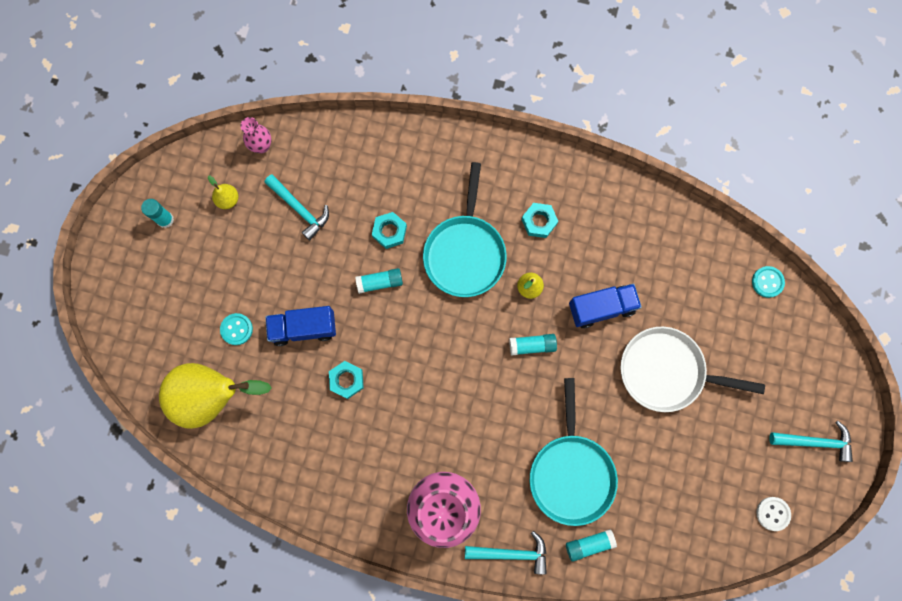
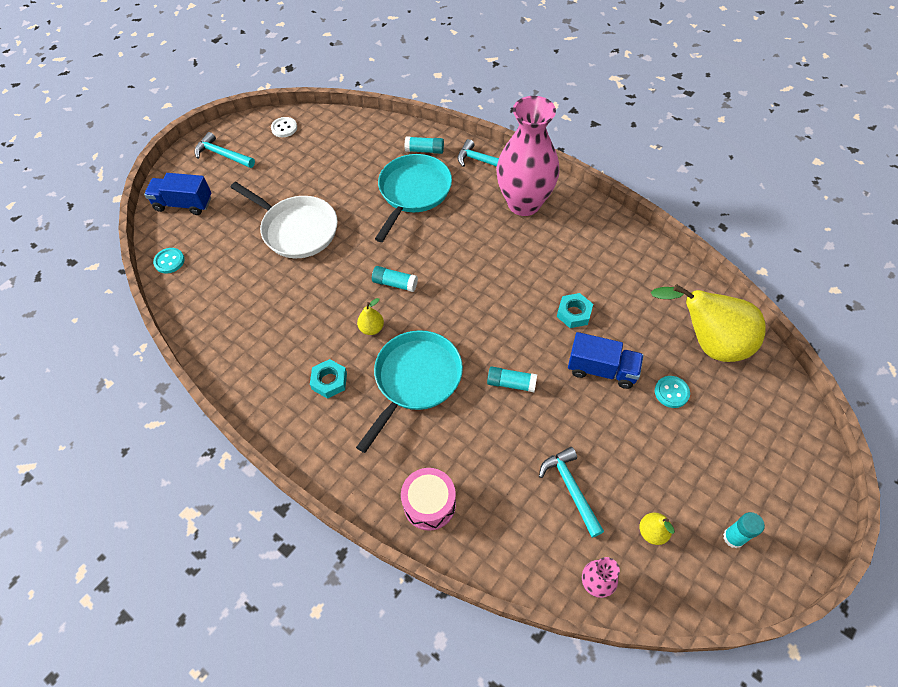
camera: 155 degrees left, 20 degrees down
(389, 231) = (482, 427): turquoise nut -> none
(406, 154) = (429, 504): none -> pink drum
(601, 308) = (318, 290): blue truck -> blue truck (183, 204)

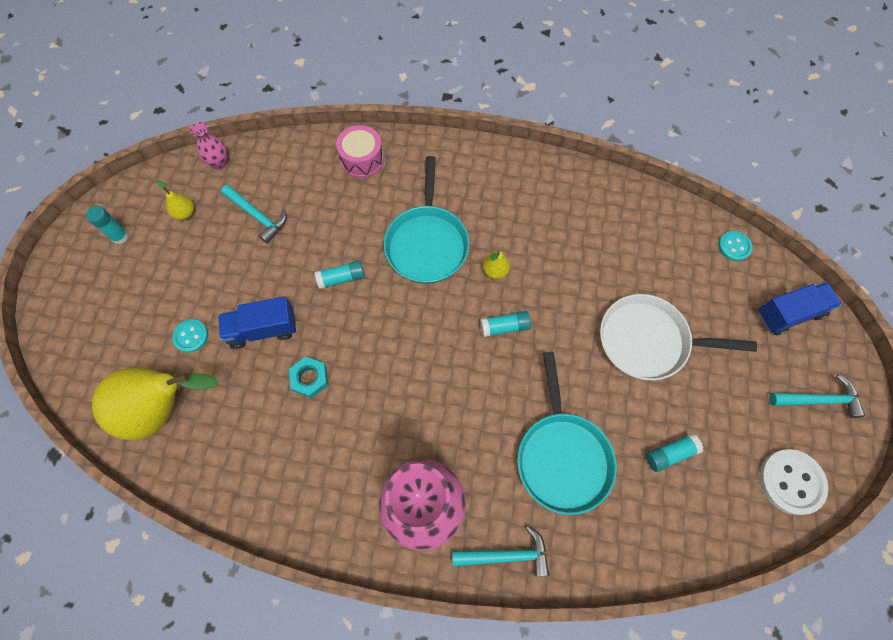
camera: 150 degrees right, 10 degrees up
(284, 128) = (791, 482): white button -> white button, size x1.70
(329, 381) = (498, 209): turquoise nut -> none
(424, 150) = (593, 536): turquoise glue stick -> turquoise glue stick (670, 454)

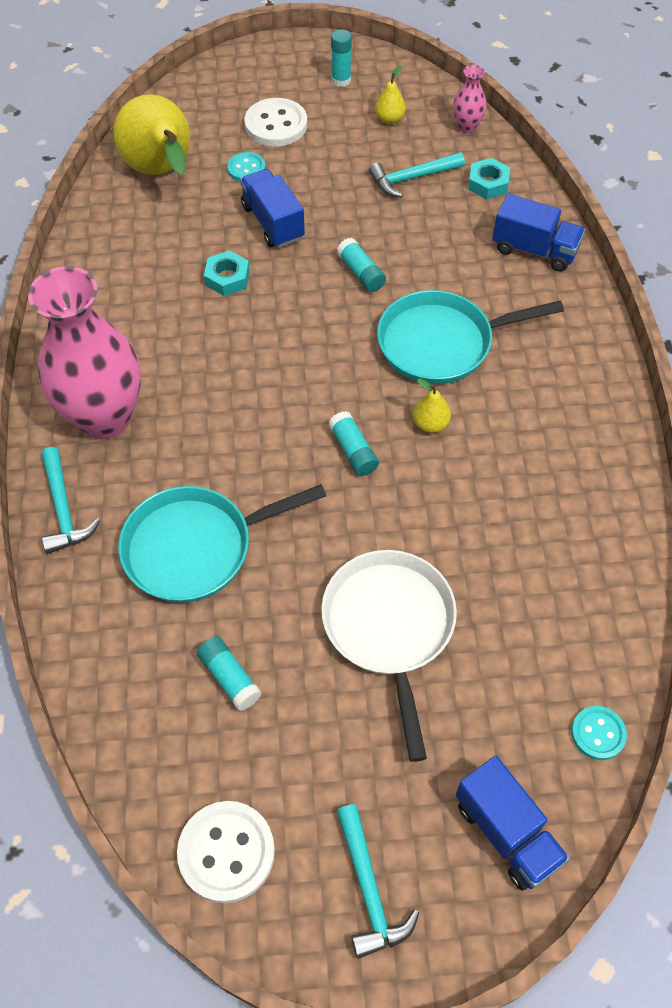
camera: 75 degrees right, 10 degrees down
(149, 300) = (276, 125): none -> white button
(258, 216) = (411, 178): turquoise hammer -> turquoise hammer turned 45 degrees clockwise
(285, 168) = (488, 183): none -> turquoise nut
(362, 160) = (534, 250): pink drum -> blue truck

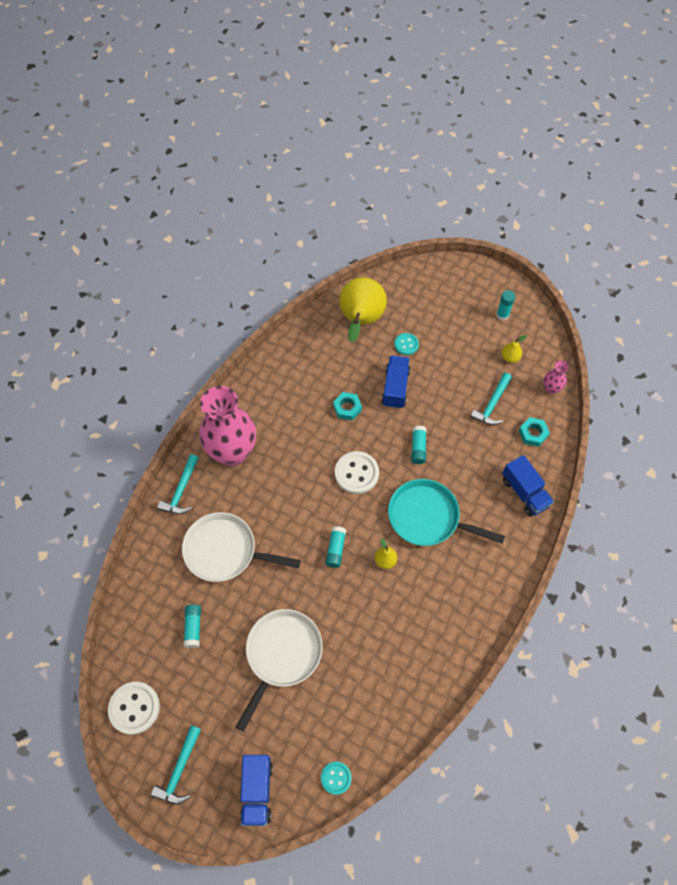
camera: 35 degrees right, 5 degrees up
(196, 547) = (225, 551): turquoise pan -> white pan
(276, 125) = (443, 325): white button -> white button (356, 473)
(411, 178) = (492, 404): turquoise hammer -> turquoise hammer turned 75 degrees counterclockwise

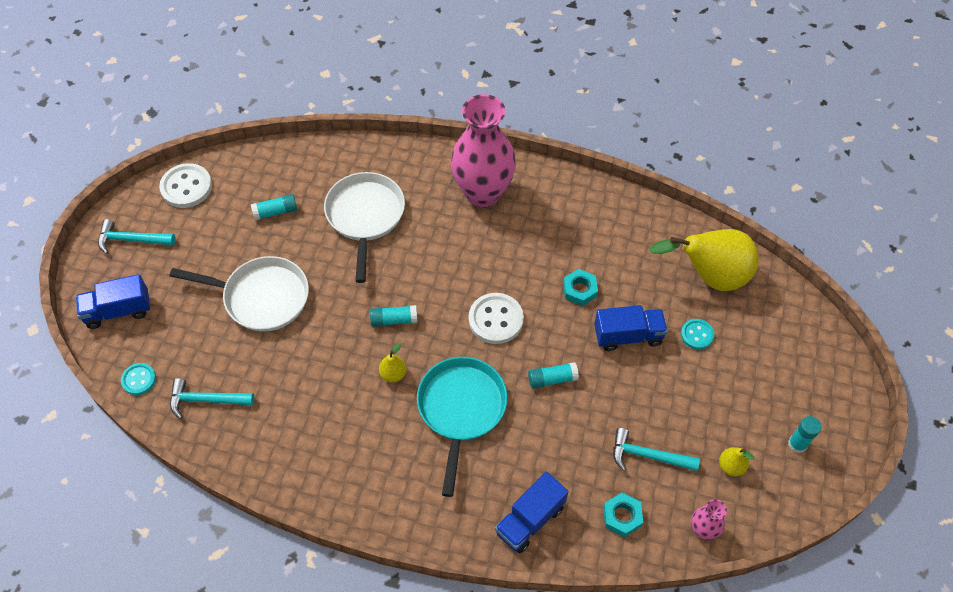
camera: 75 degrees right, 5 degrees down
(181, 490) = (423, 160): turquoise hammer -> turquoise hammer (206, 400)

